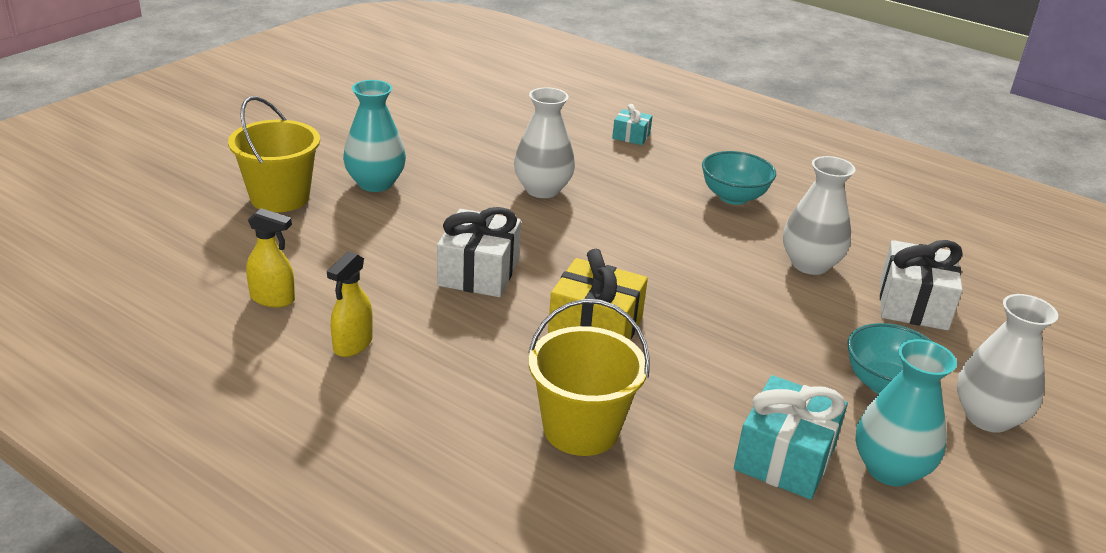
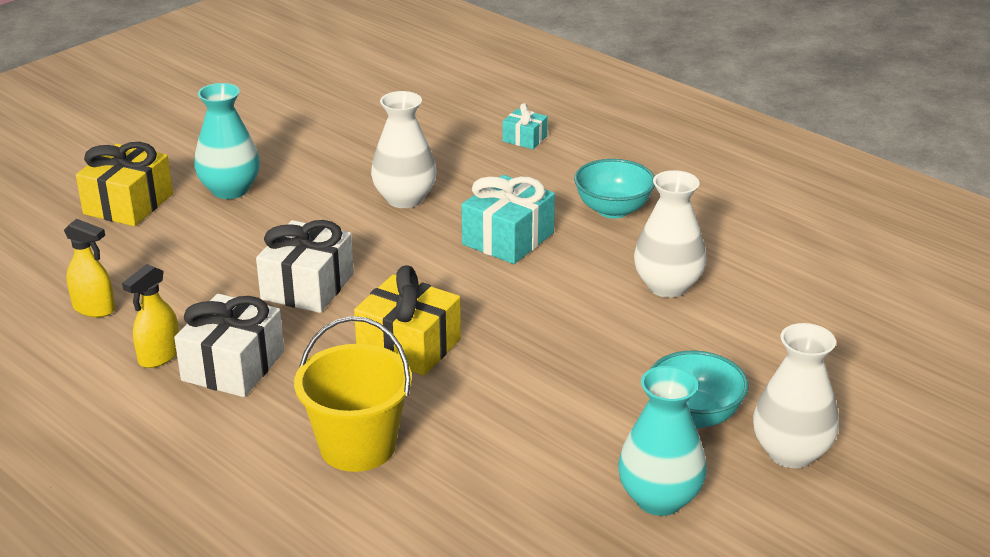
camera: 10 degrees right, 0 degrees up
(280, 197) = (128, 204): yellow bucket -> yellow gift
(785, 457) = (554, 482): turquoise gift -> turquoise gift (508, 239)
(913, 304) = (764, 332): white gift -> white gift (233, 366)

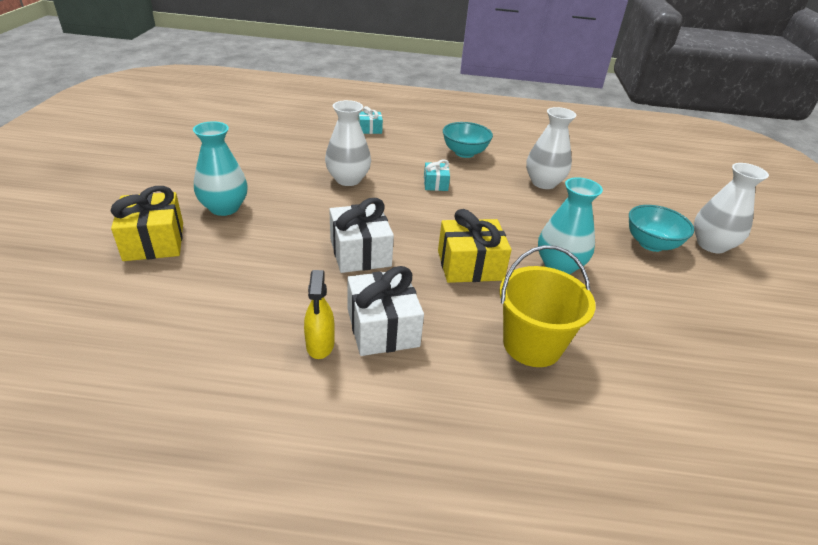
camera: 40 degrees left, 5 degrees up
(94, 308) = (221, 330): yellow spray bottle -> none
(508, 239) = (435, 184): turquoise gift -> turquoise gift, size x0.55
(659, 499) = (705, 296): turquoise vase -> turquoise vase (559, 266)

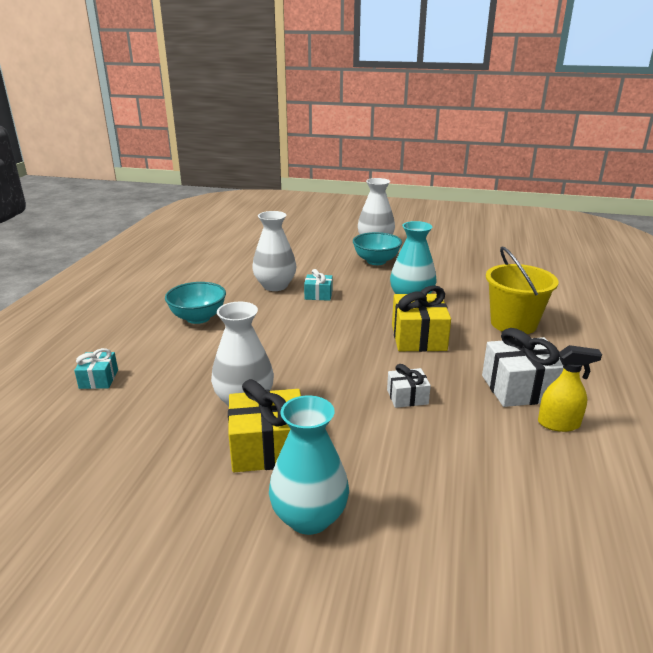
camera: 80 degrees left, 10 degrees down
(154, 241) = (406, 591): yellow gift -> yellow gift (268, 448)
(360, 252) = (407, 397): white gift -> white gift, size x0.55
(435, 184) = (267, 342): turquoise gift -> turquoise gift (318, 295)

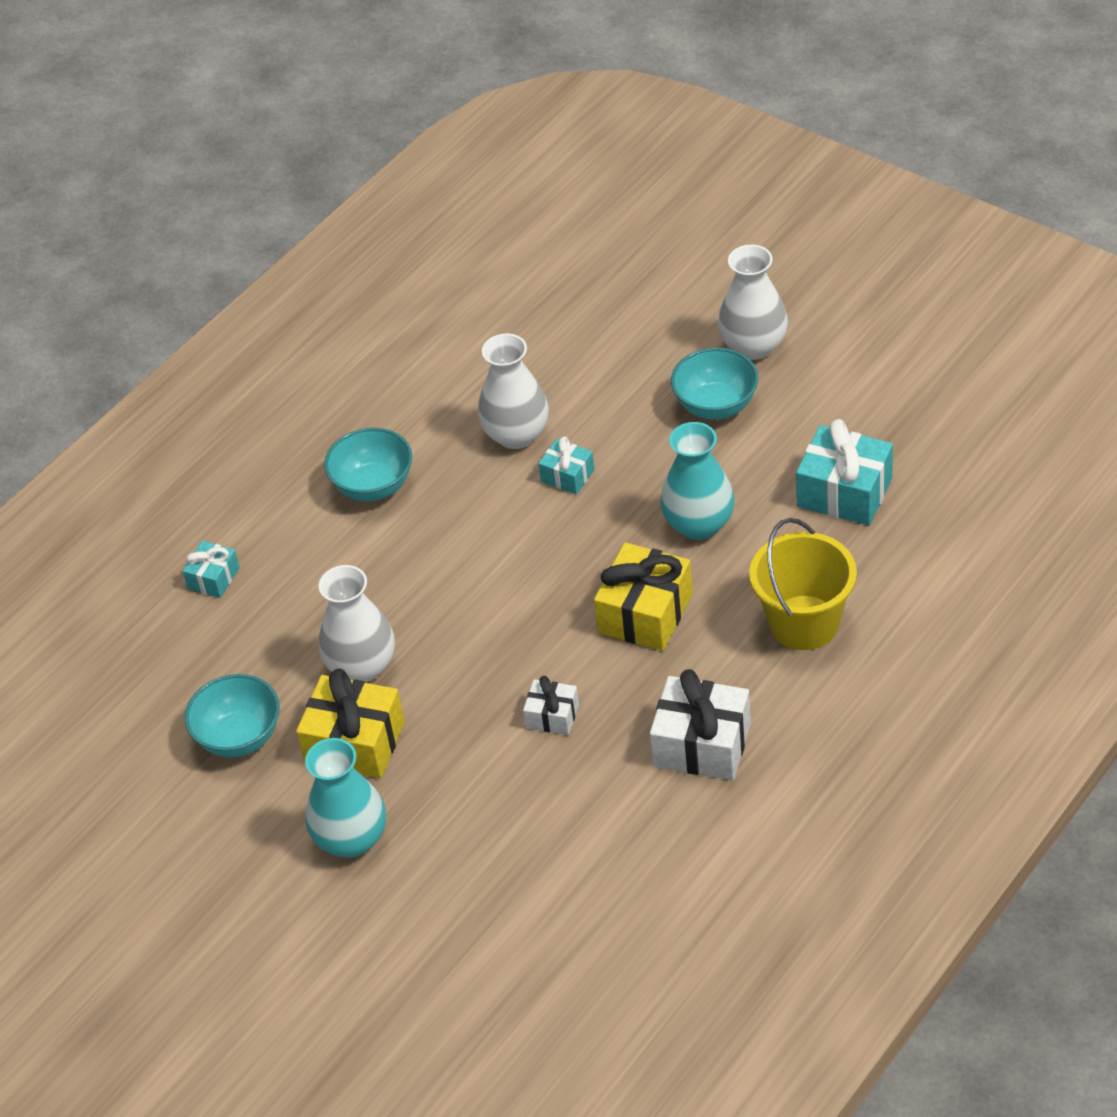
camera: 30 degrees right, 20 degrees up
(162, 469) = (239, 737): none -> turquoise bowl
(474, 276) = (844, 492): none -> turquoise gift
(559, 424) = (696, 811): yellow spray bottle -> none

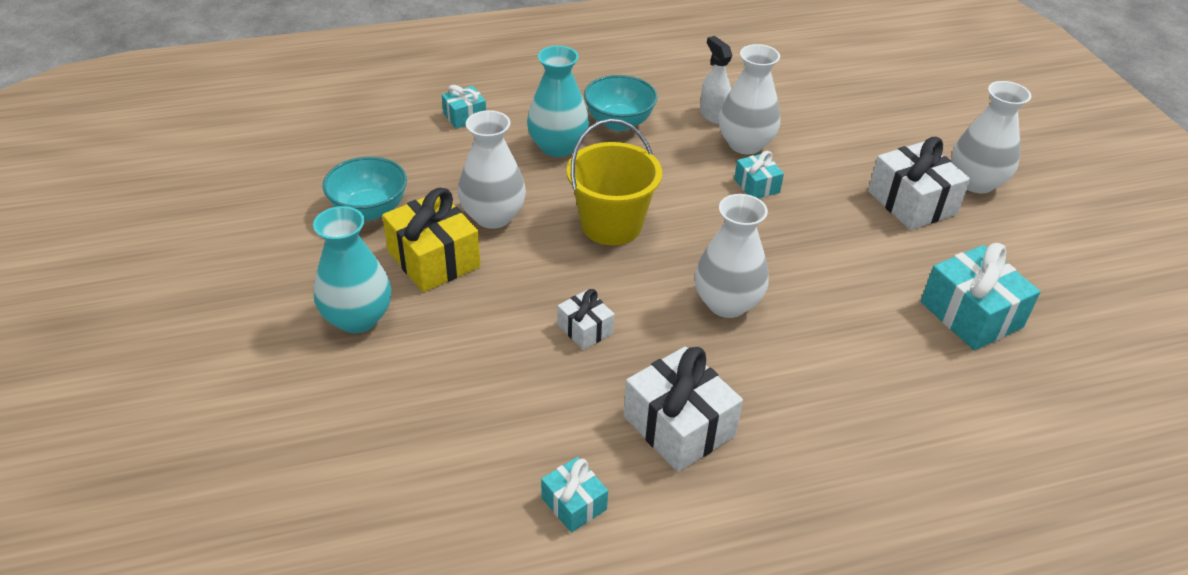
camera: 30 degrees right, 5 degrees down
(456, 418) = (713, 115): none -> white spray bottle
(645, 613) = (727, 303): yellow gift -> white vase
(681, 856) = (574, 503): none -> turquoise gift
(699, 524) = (827, 269): turquoise vase -> turquoise vase (558, 147)
(716, 405) = (912, 202): turquoise bowl -> white gift
(804, 623) = (852, 388): yellow bucket -> yellow bucket (611, 225)

